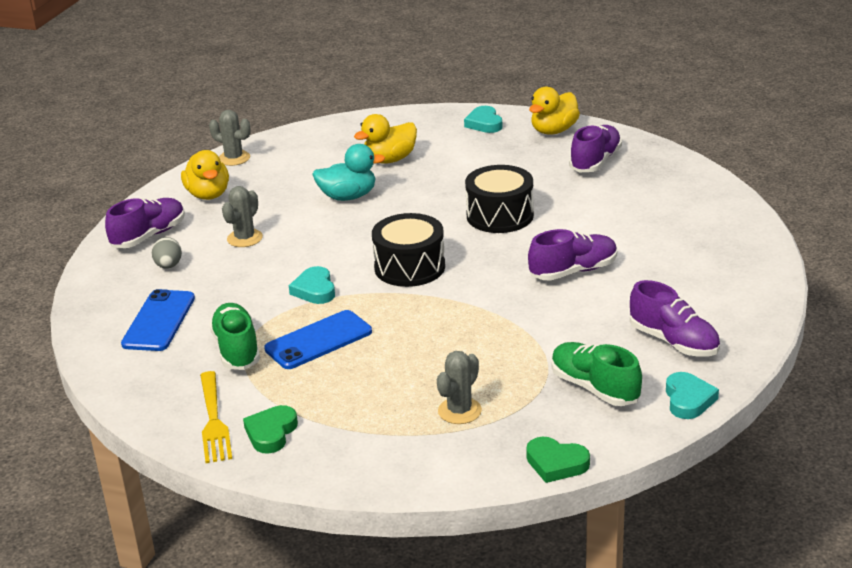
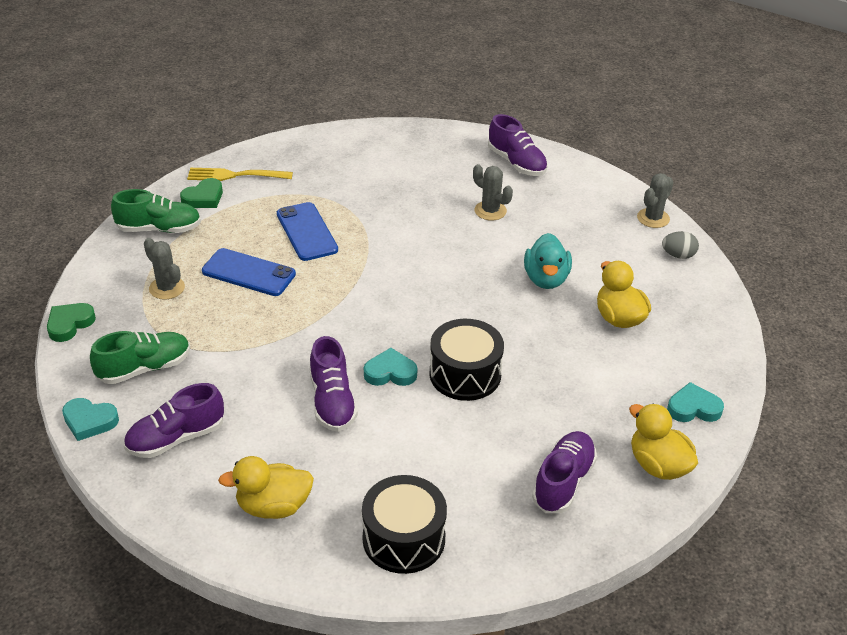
camera: 100 degrees right, 10 degrees up
(159, 321) = (379, 160): blue phone -> blue phone (248, 273)
(168, 266) = (461, 169): grey egg -> grey egg (678, 255)
(208, 195) = (581, 198): yellow duck -> yellow duck (273, 506)
(237, 350) = (318, 192): green shoe -> green shoe (159, 229)
(271, 433) = (204, 198): green heart -> green heart turned 105 degrees clockwise
(315, 290) = (384, 239): turquoise heart -> turquoise heart (390, 372)
(409, 267) = (394, 297): black drum -> black drum (404, 539)
(595, 161) = (563, 482): purple shoe -> purple shoe turned 105 degrees counterclockwise

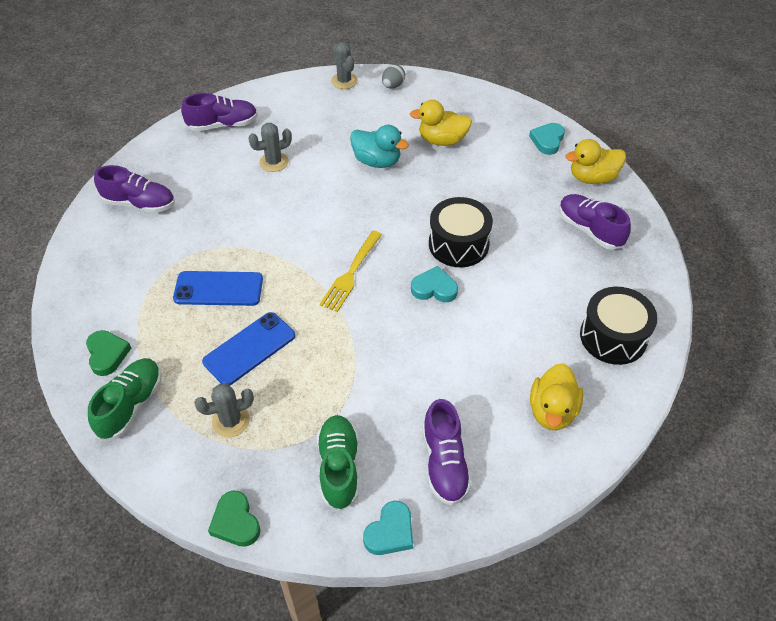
camera: 65 degrees left, 10 degrees up
(236, 175) = (90, 318): yellow fork -> yellow fork (351, 273)
(332, 401) = (450, 336): purple shoe -> purple shoe (139, 204)
(390, 372) = (434, 288): turquoise heart -> turquoise heart turned 75 degrees clockwise

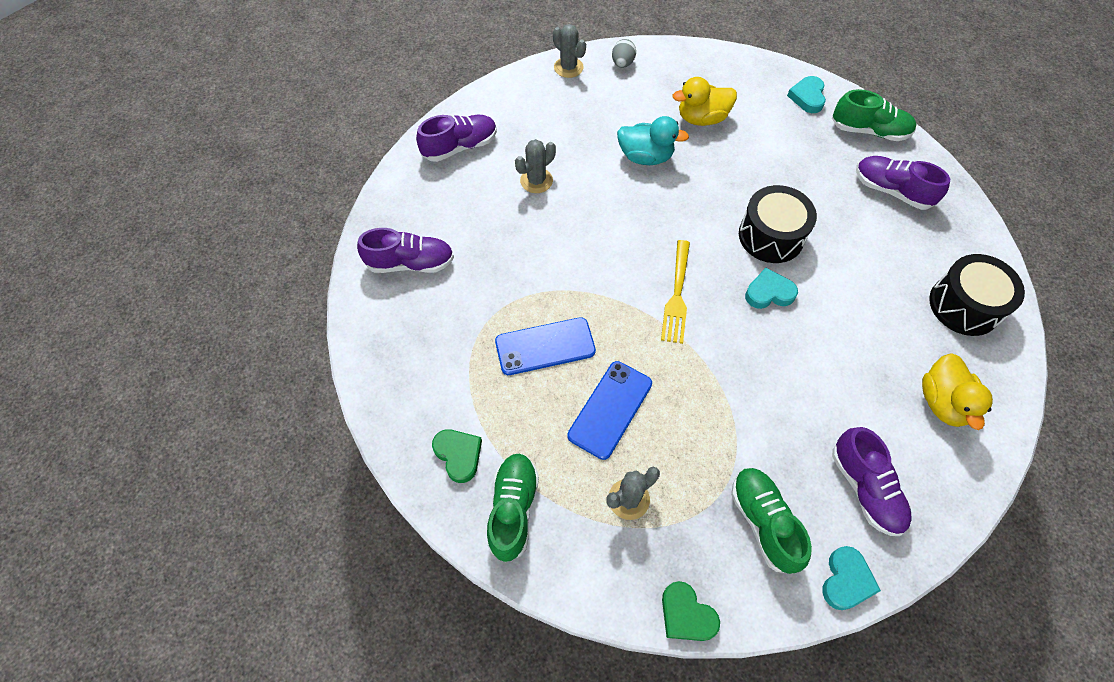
camera: 15 degrees left, 10 degrees up
(592, 178) = (869, 131): yellow duck -> green shoe

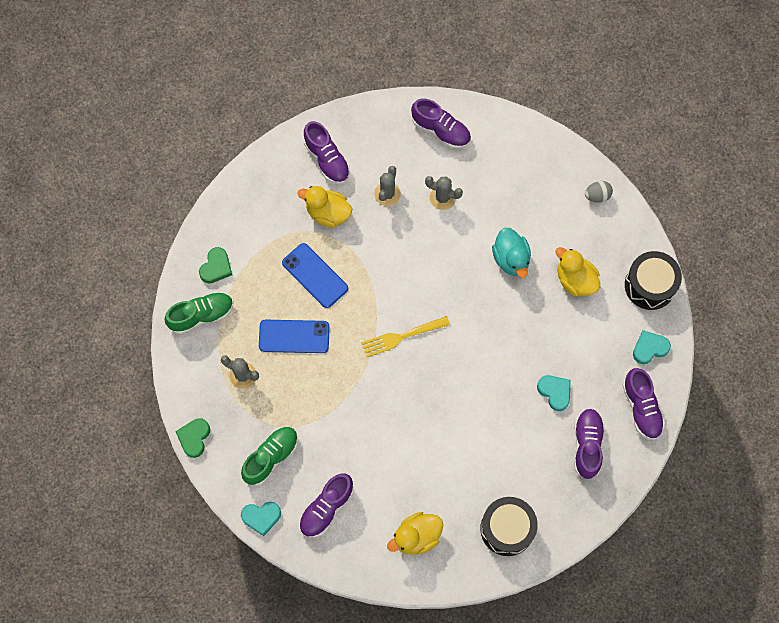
camera: 60 degrees right, 10 degrees up
(476, 294) = (328, 213): none -> yellow duck
(568, 67) = (567, 159): grey cactus -> grey cactus (387, 194)
(769, 292) = (439, 395): turquoise heart -> turquoise heart (555, 392)
(771, 236) = (490, 376): black drum -> black drum (650, 285)
(869, 131) = (641, 408): green shoe -> purple shoe

